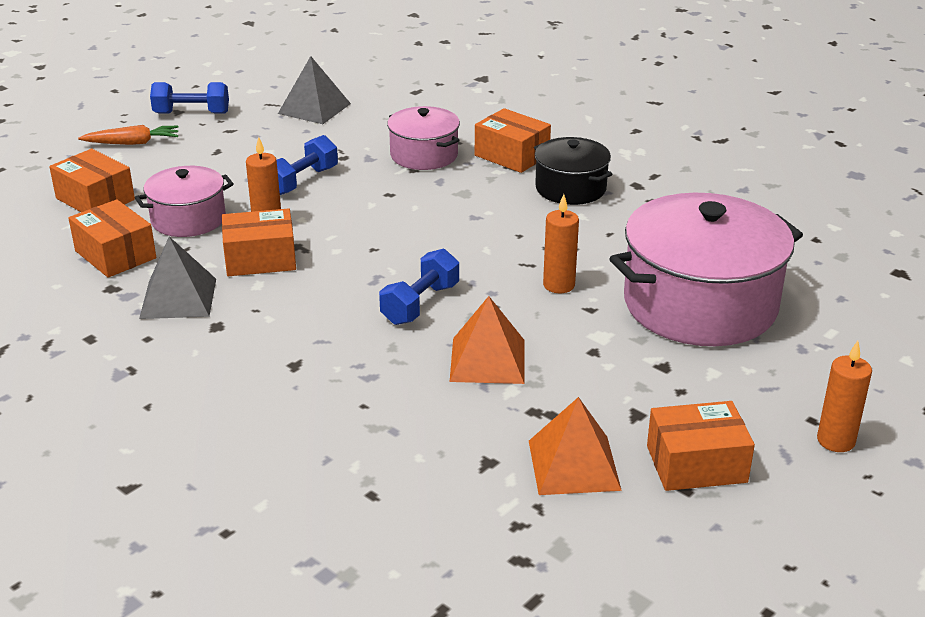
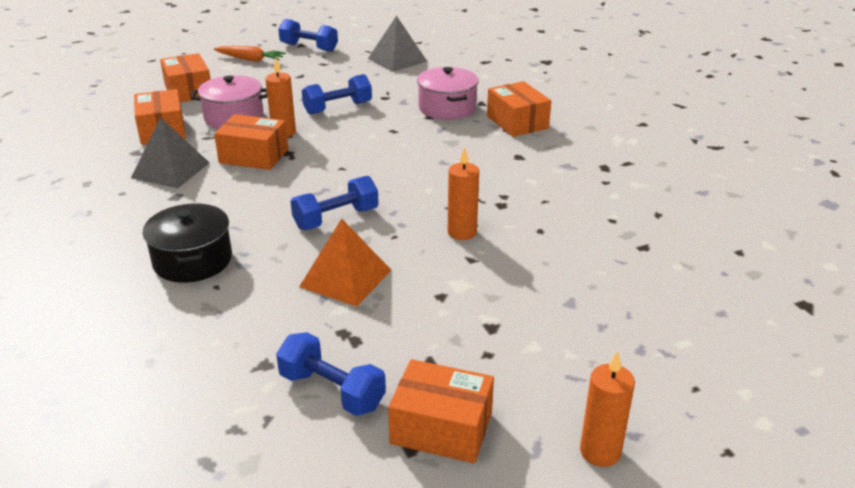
camera: 25 degrees right, 0 degrees up
(570, 188) = (543, 157): black pot -> black pot (192, 260)
(574, 465) = (332, 391): orange pyramid -> blue dumbbell
(700, 304) = (574, 281): pink pot -> none

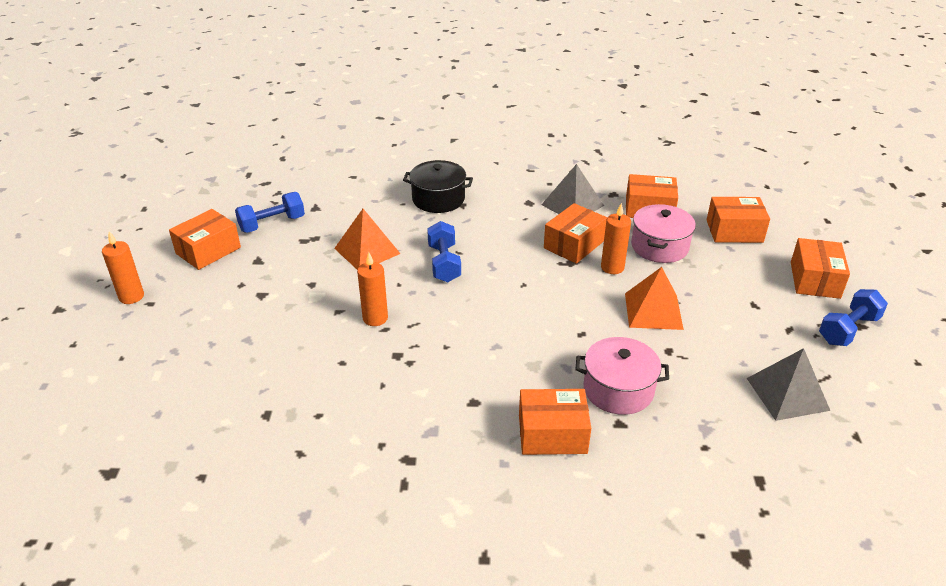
camera: 115 degrees right, 5 degrees up
(250, 59) = (814, 280): orange carrot -> orange box
(338, 108) = (653, 311): blue dumbbell -> orange pyramid

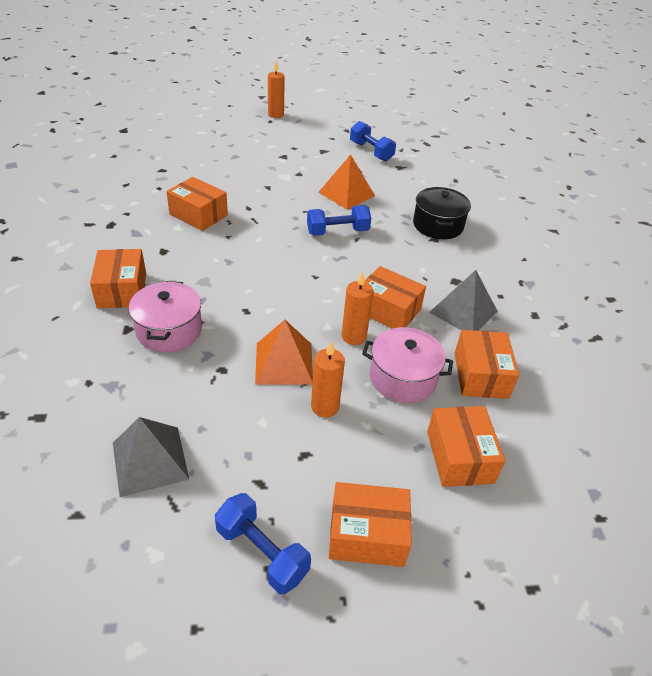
camera: 80 degrees right, 5 degrees up
(208, 250) = (331, 132): orange box -> orange box (198, 215)
(375, 318) = (260, 203): orange candle -> orange candle (325, 407)

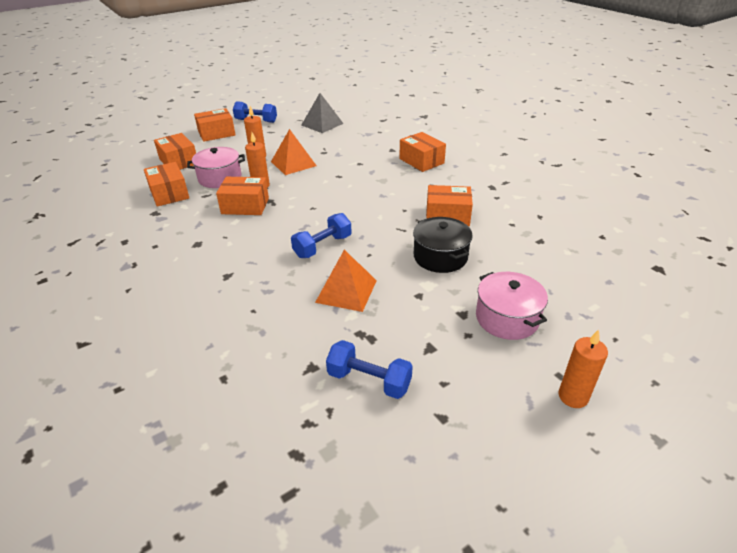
camera: 155 degrees right, 5 degrees down
(169, 330) = (370, 155): pink pot -> pink pot (507, 318)
(438, 225) = (228, 292): black pot -> black pot (440, 257)
(463, 311) = (186, 224): grey pyramid -> none

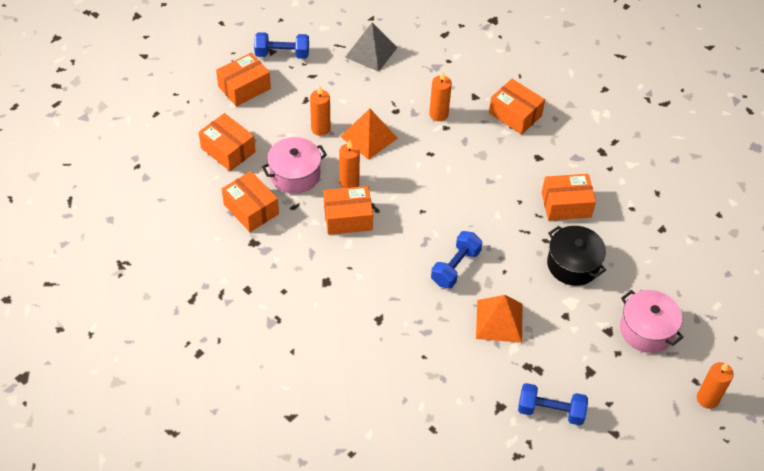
camera: 15 degrees left, 15 degrees up
(357, 156) = (438, 114): none -> orange candle

